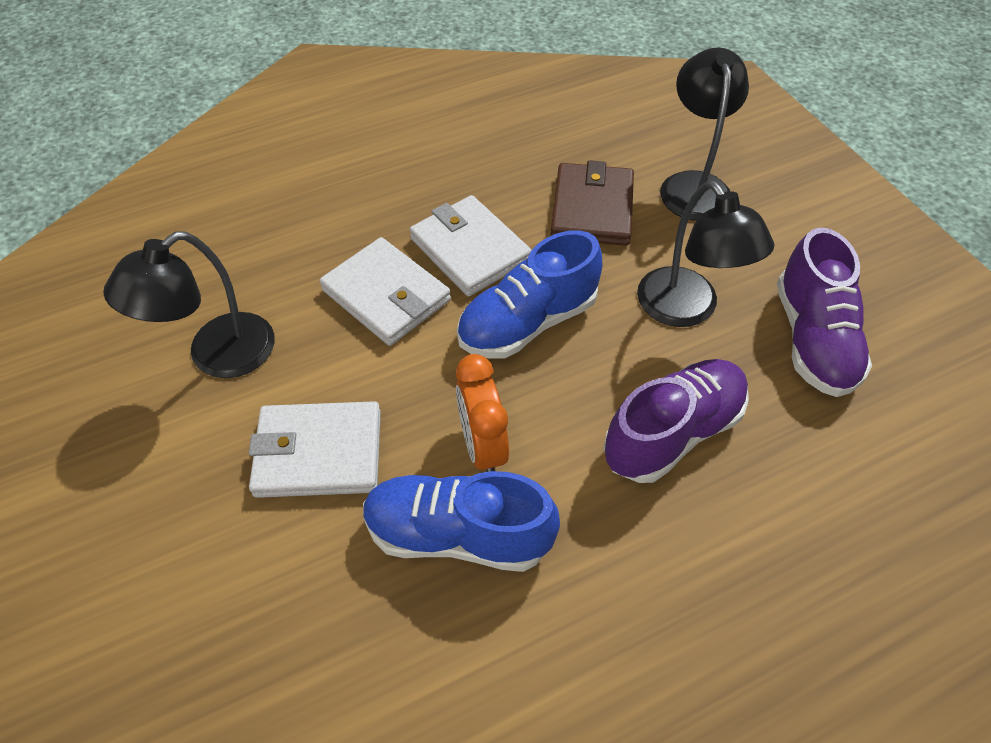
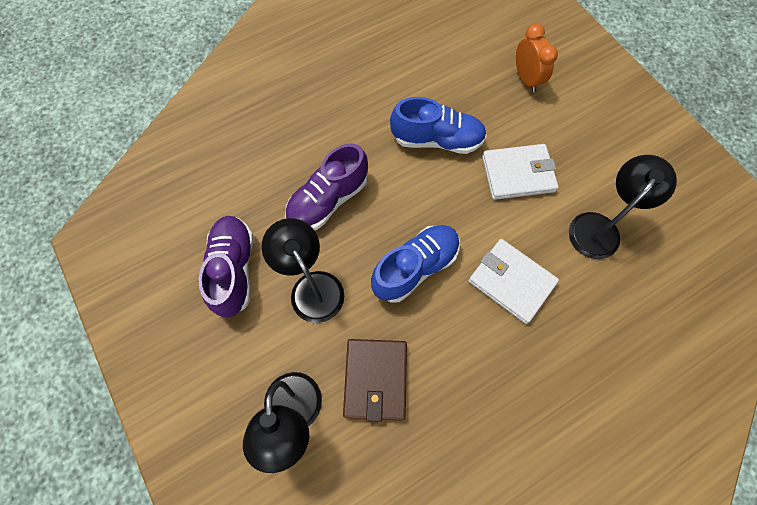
camera: 175 degrees right, 15 degrees up
(470, 250) = (463, 327): white wallet -> none
(482, 446) = (432, 184): orange clock -> orange clock (526, 79)

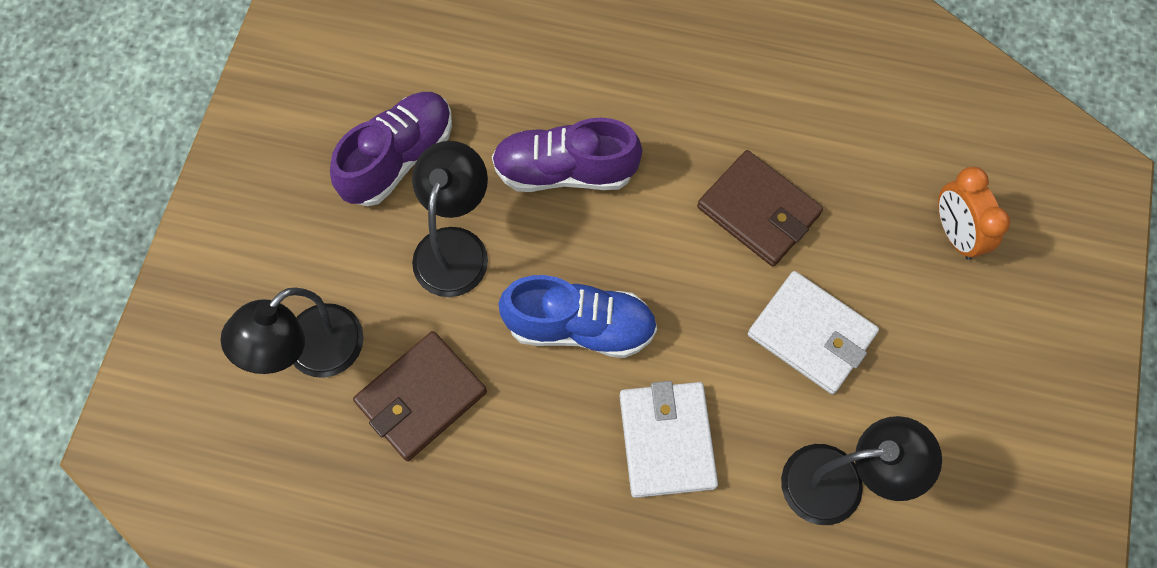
camera: 45 degrees right, 0 degrees up
(437, 140) = (758, 211): blue shoe -> brown wallet
(526, 79) = (955, 234): orange clock -> orange clock turned 135 degrees clockwise

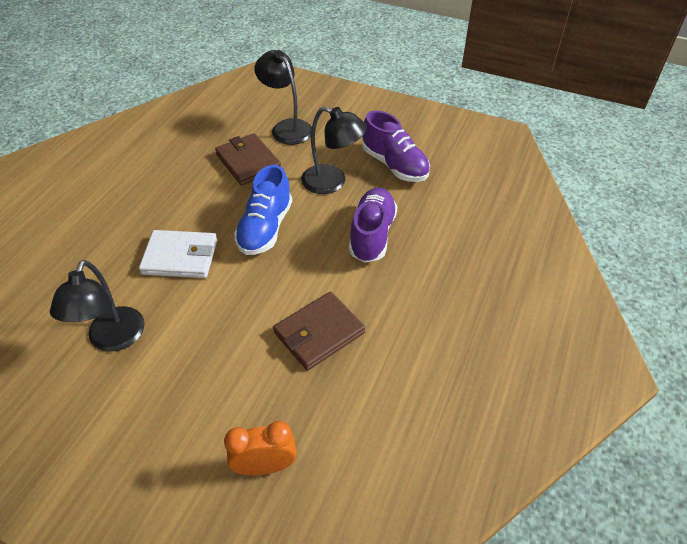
camera: 100 degrees right, 20 degrees down
(811, 334) = (218, 345): white wallet -> none

